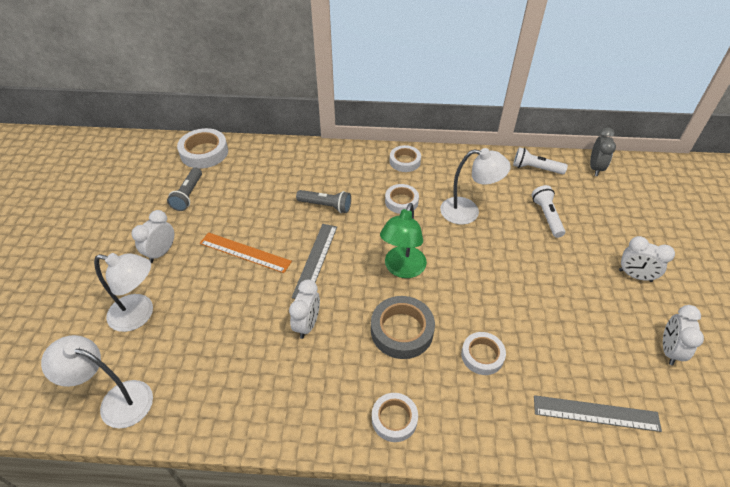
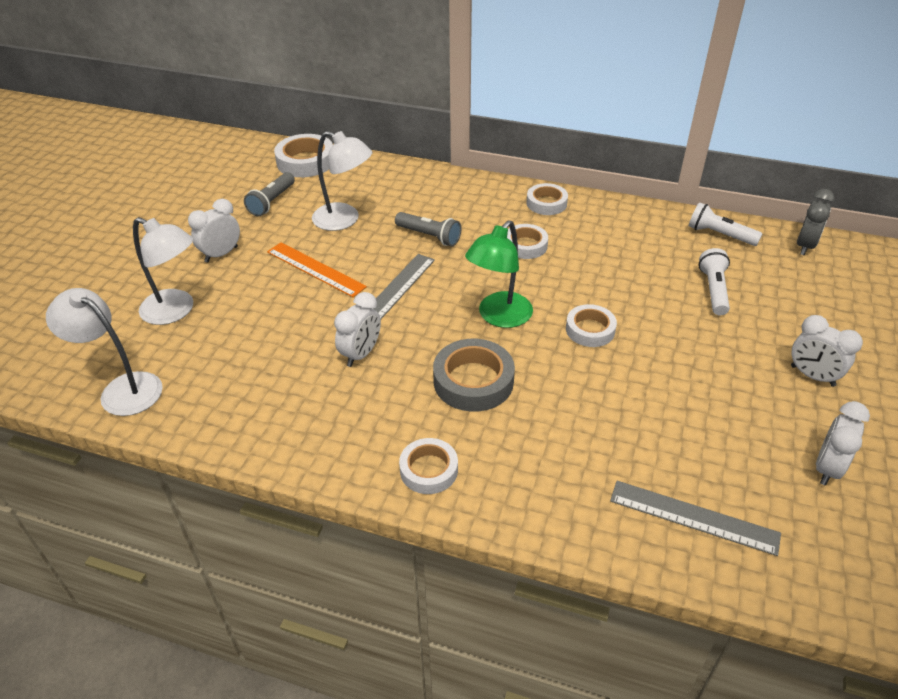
camera: 15 degrees right, 5 degrees down
(468, 212) = (608, 269): white lamp -> white lamp (344, 220)
(482, 355) = (565, 426): white tape -> white tape (590, 330)

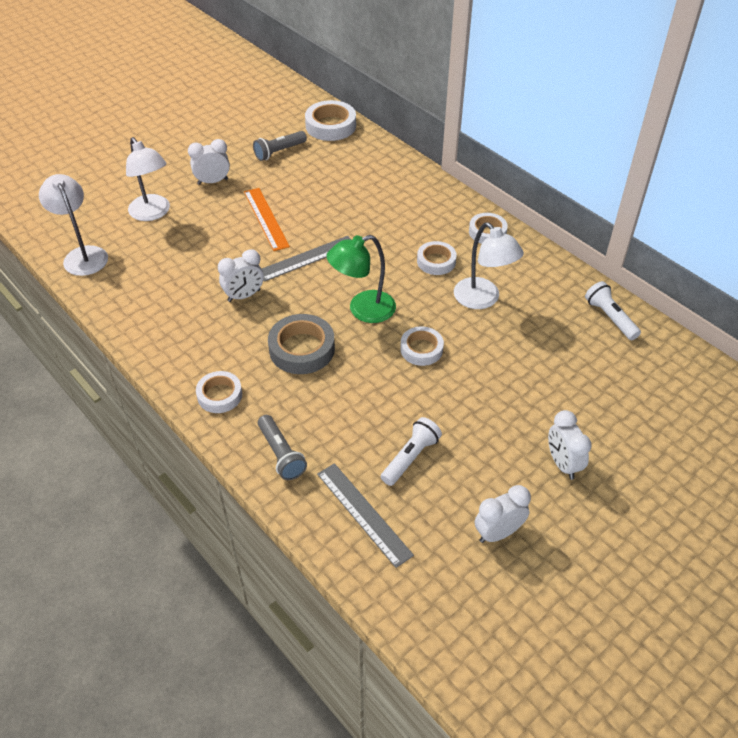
camera: 30 degrees right, 5 degrees up
(344, 220) = (318, 187): white lamp -> white lamp (483, 299)
(429, 236) = (369, 224): grey flashlight -> grey flashlight (281, 454)
(713, 290) = (554, 361): white flashlight -> white flashlight (410, 457)
(805, 246) = (679, 359): grey clock -> none

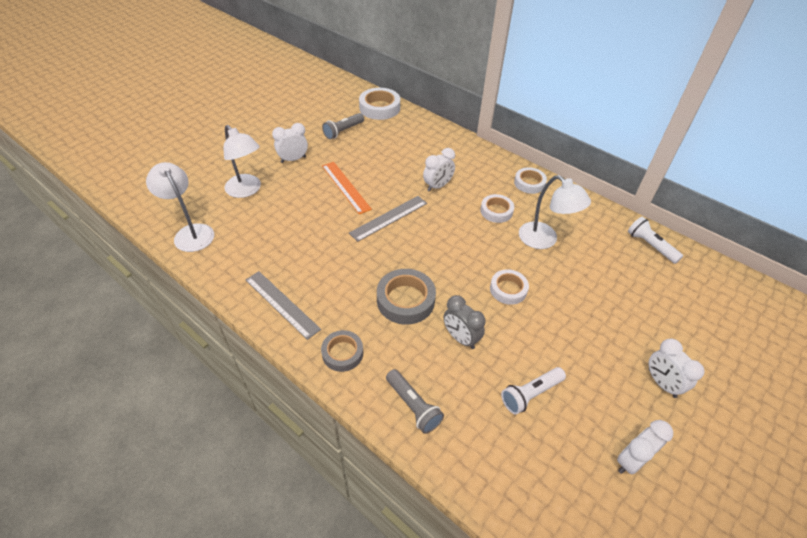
camera: 10 degrees left, 0 degrees up
(219, 395) = (342, 353): white tape -> grey tape
(244, 296) = (343, 256): white clock -> white clock (437, 186)
(352, 394) = (461, 338): none -> grey clock
(363, 310) = (448, 259): green lamp -> none
(363, 513) = (505, 458): grey ruler -> grey ruler (282, 304)
(410, 457) = (530, 394): white flashlight -> white flashlight turned 150 degrees counterclockwise

